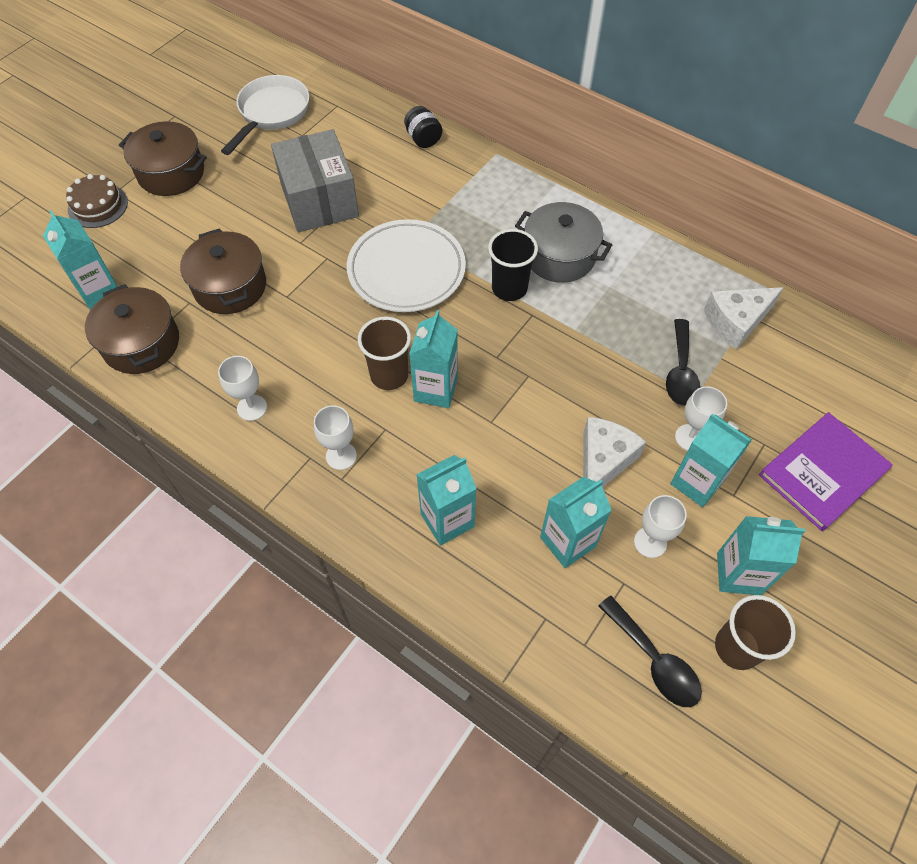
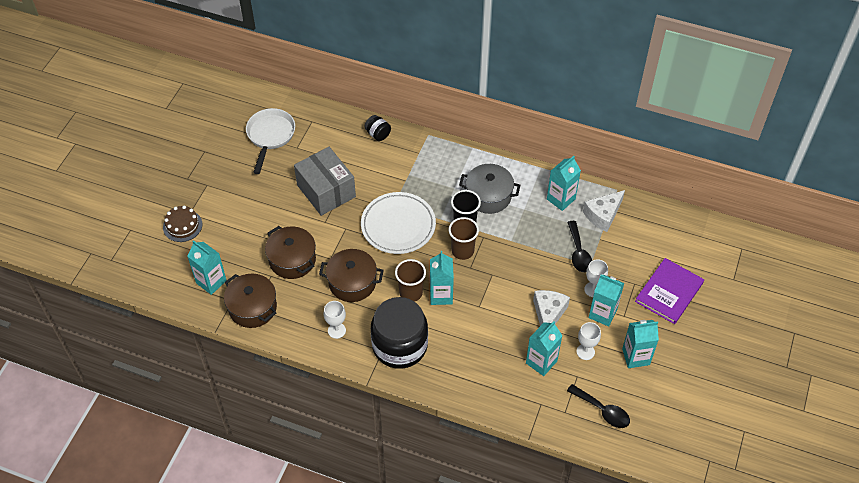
camera: 15 degrees left, 5 degrees down
(171, 173) = (221, 193): brown pot -> brown pot (352, 283)
(341, 456) = (400, 345): white goblet -> black jar
(447, 520) = (472, 366): turquoise carton -> turquoise carton (561, 199)
(737, 647) = (643, 394): brown cup -> brown cup (462, 251)

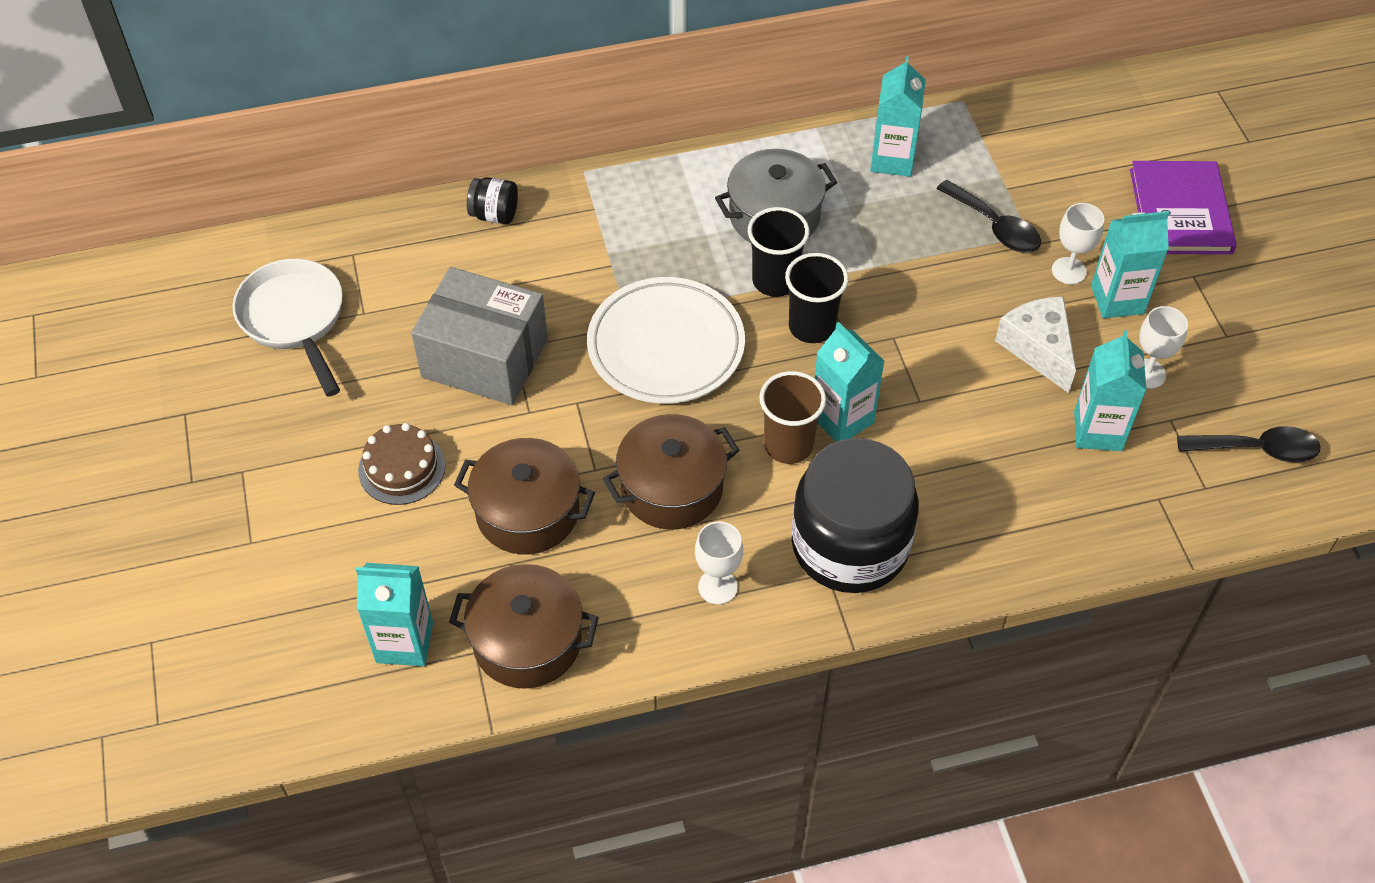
camera: 35 degrees left, 0 degrees up
(182, 226) = (256, 572): brown cake -> brown cake (402, 468)
(462, 251) = (811, 327): brown cup -> black cup
(603, 215) = (978, 149): white cheese -> none
(635, 357) = (1225, 336): turquoise carton -> none

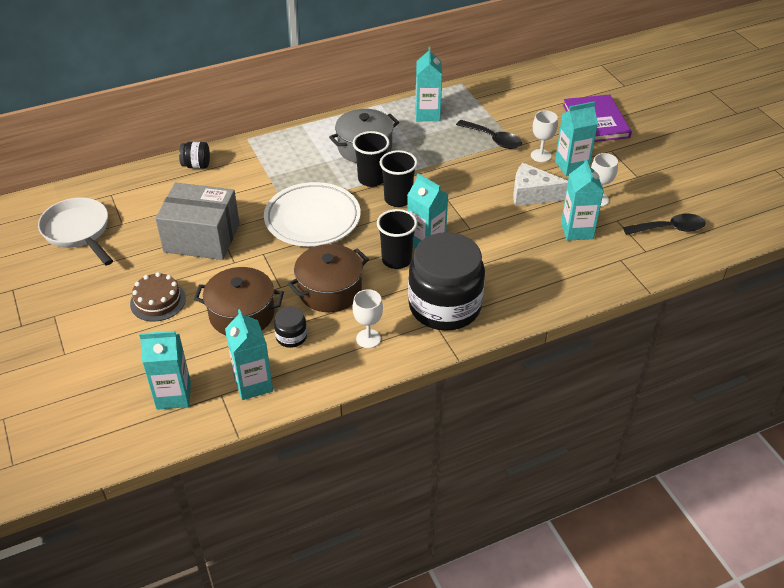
camera: 10 degrees left, 10 degrees down
(527, 641) = (253, 384): brown pot -> turquoise carton
(598, 565) = (291, 337): none -> black jar
(788, 445) = (396, 260): brown cup -> black cup
(1038, 348) = (532, 194): white cheese -> white cheese turned 45 degrees counterclockwise

